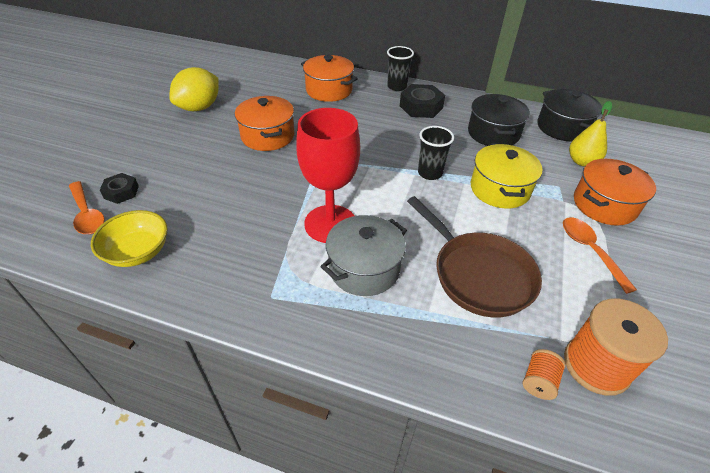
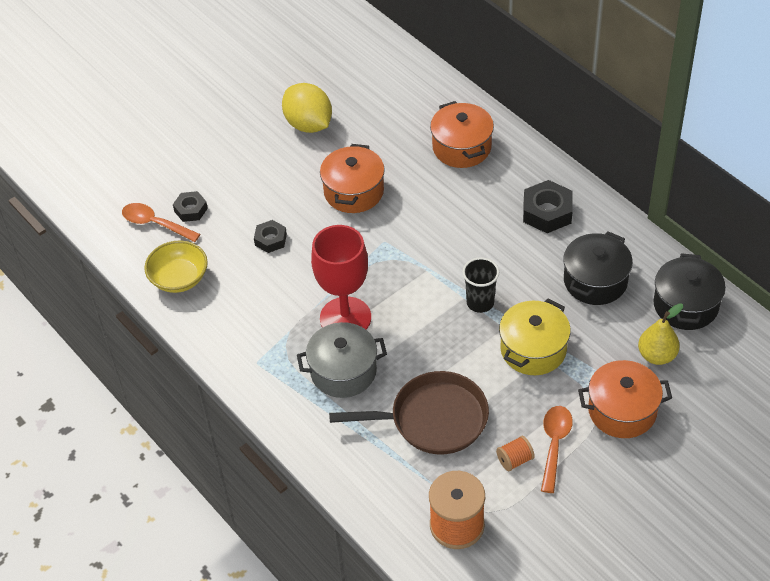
camera: 35 degrees right, 5 degrees up
(87, 214) = (155, 224): orange spoon -> orange spoon turned 120 degrees clockwise
(199, 107) = (308, 124): yellow lemon -> yellow lemon turned 75 degrees clockwise
(216, 189) = (270, 239): none -> black nut
(397, 87) = (545, 170): black cup -> none
(478, 274) = (433, 419): brown pan -> brown pan turned 90 degrees counterclockwise
(538, 381) = (403, 513): orange spool -> orange spool (515, 460)

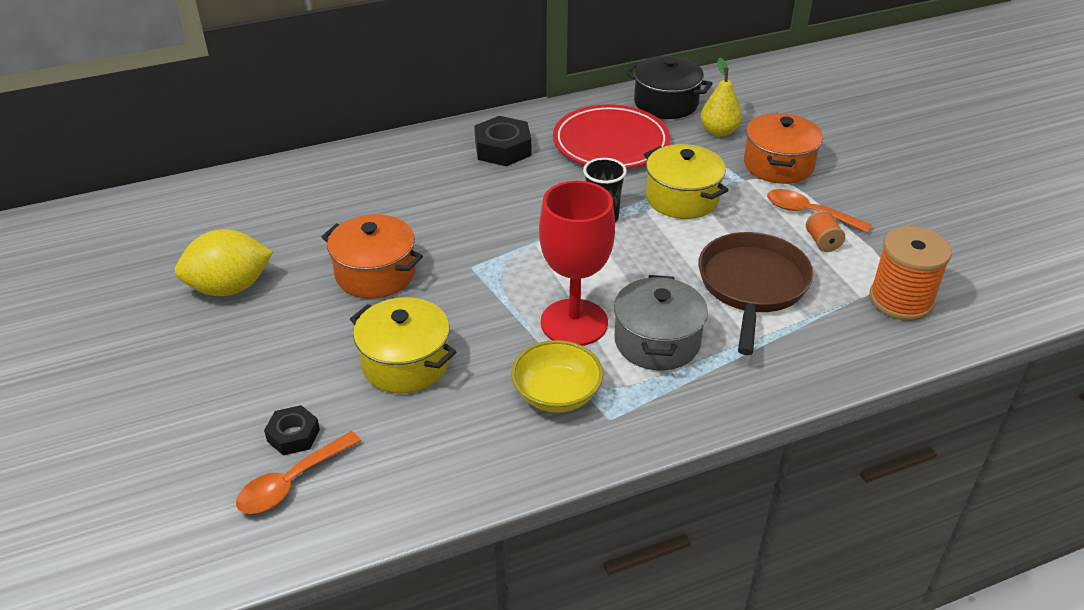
camera: 75 degrees left, 10 degrees down
(179, 278) = (417, 473): yellow bowl -> yellow bowl (556, 394)
(270, 239) = (405, 363): black nut -> yellow pot
(462, 147) = (369, 181): orange pot -> none
(595, 281) = (611, 142): black pot -> red plate

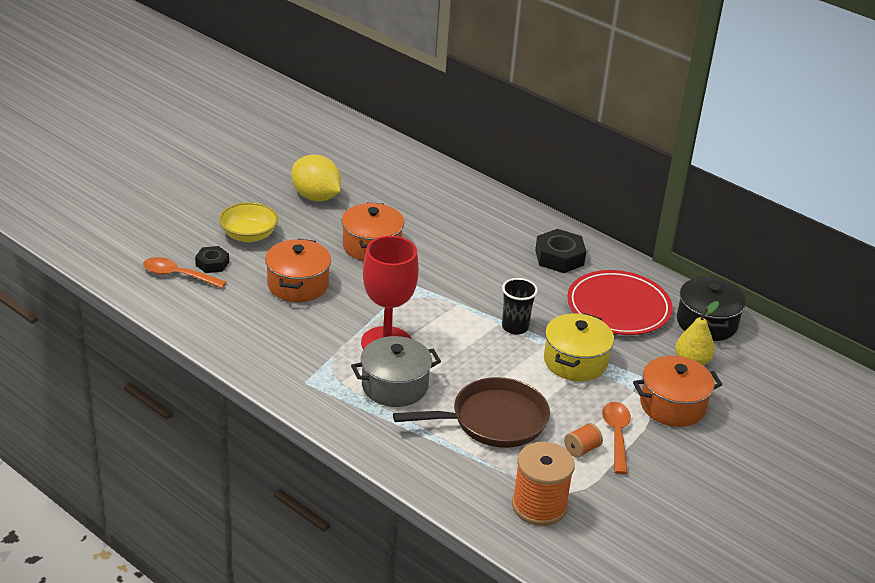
camera: 60 degrees right, 5 degrees down
(405, 363) = (298, 285): yellow pot -> orange pot
(556, 394) = (312, 354): yellow bowl -> yellow bowl (249, 235)

